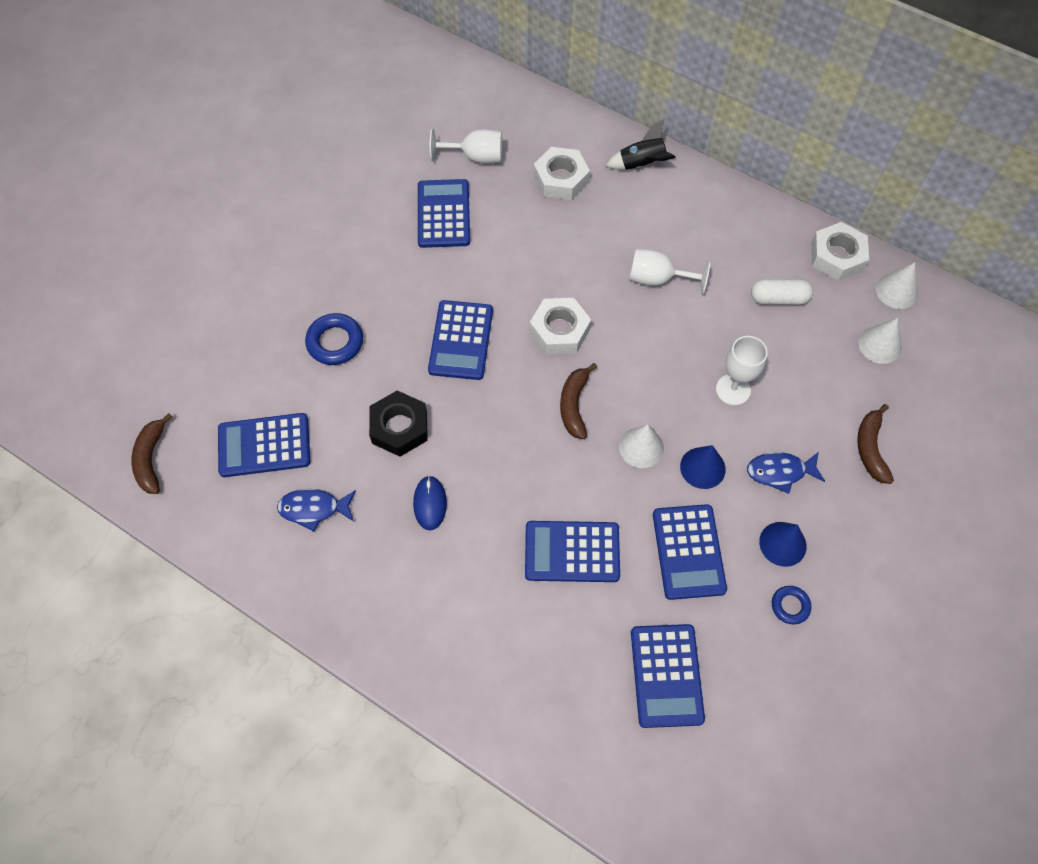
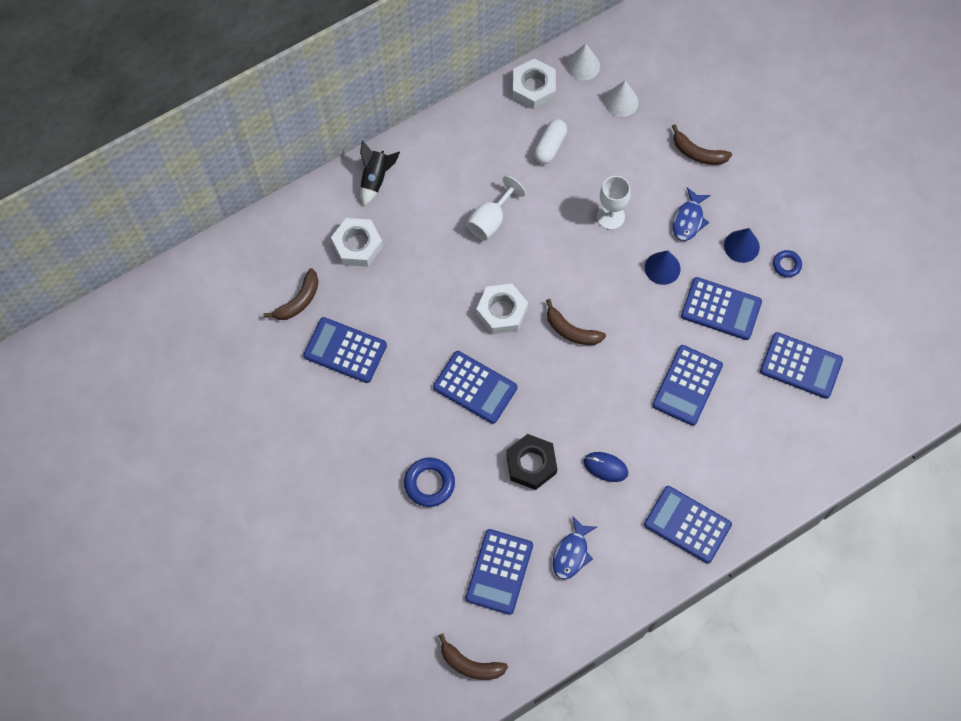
camera: 65 degrees left, 5 degrees up
(399, 620) = (687, 524): none -> blue calculator
(475, 157) = (298, 301): white goblet -> brown banana
(641, 447) = (627, 301): white cone -> none

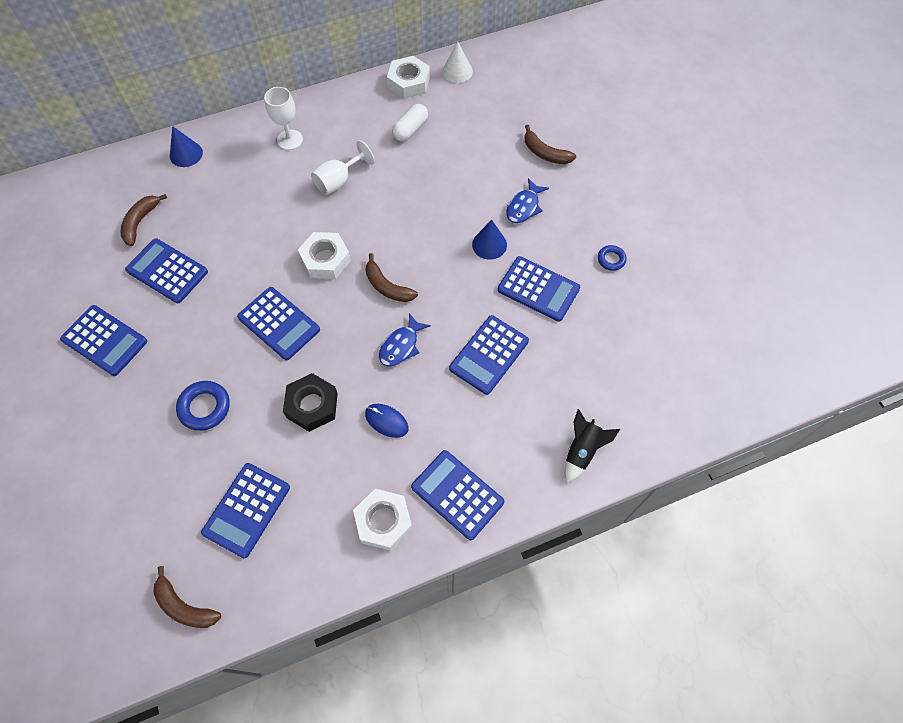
camera: 10 degrees right, 5 degrees down
(298, 301) = (140, 222): brown banana -> brown banana turned 150 degrees clockwise
(357, 245) = (211, 184): white nut -> white nut (383, 521)
(375, 179) = (246, 133): black rocket -> black rocket (582, 451)
(571, 553) = (328, 503): blue fish -> blue fish (401, 346)
(610, 216) = (451, 194): white goblet -> white goblet (290, 140)
(621, 101) = (484, 103): white cone -> none
(741, 246) = (570, 237): blue cone -> blue cone (186, 154)
(801, 366) = (608, 354): blue calculator -> blue calculator (104, 341)

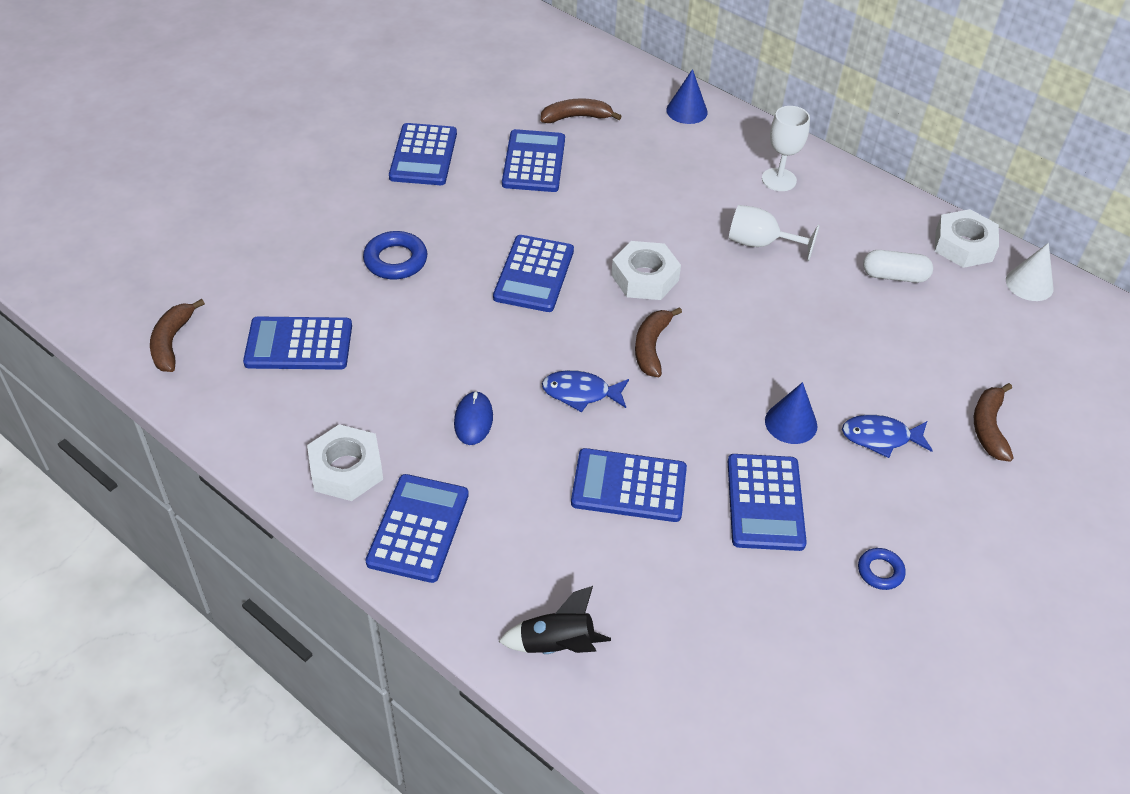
camera: 60 degrees right, 15 degrees down
(312, 405) = (452, 345): black nut -> none

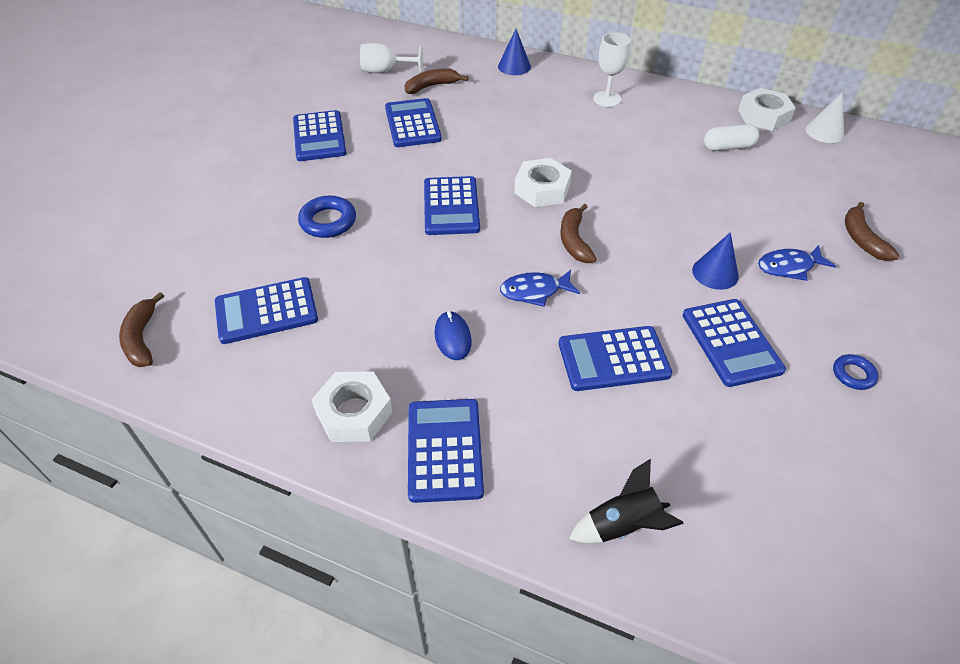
camera: 15 degrees left, 0 degrees up
(760, 244) = (618, 145): white goblet -> white goblet (385, 71)

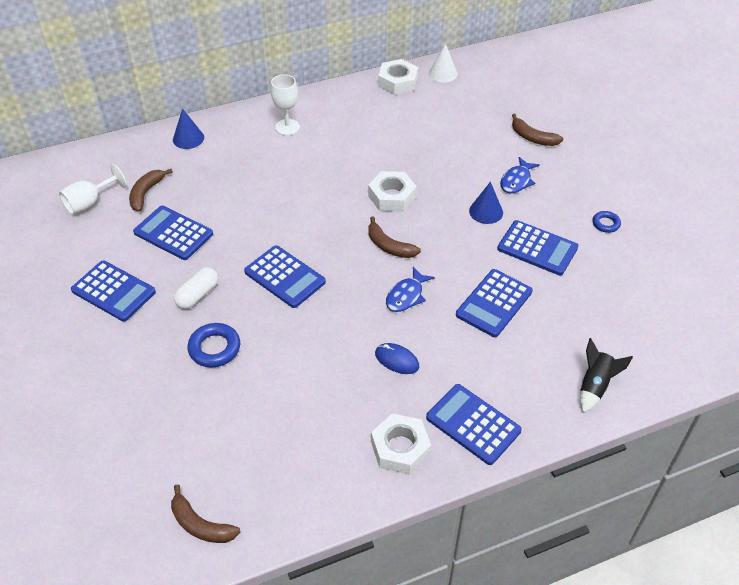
camera: 45 degrees left, 0 degrees up
(266, 311) = (260, 438): blue calculator -> none
(542, 189) = (327, 224): white nut -> white nut (392, 196)
(728, 147) = (402, 119): white capsule -> white capsule (197, 295)

